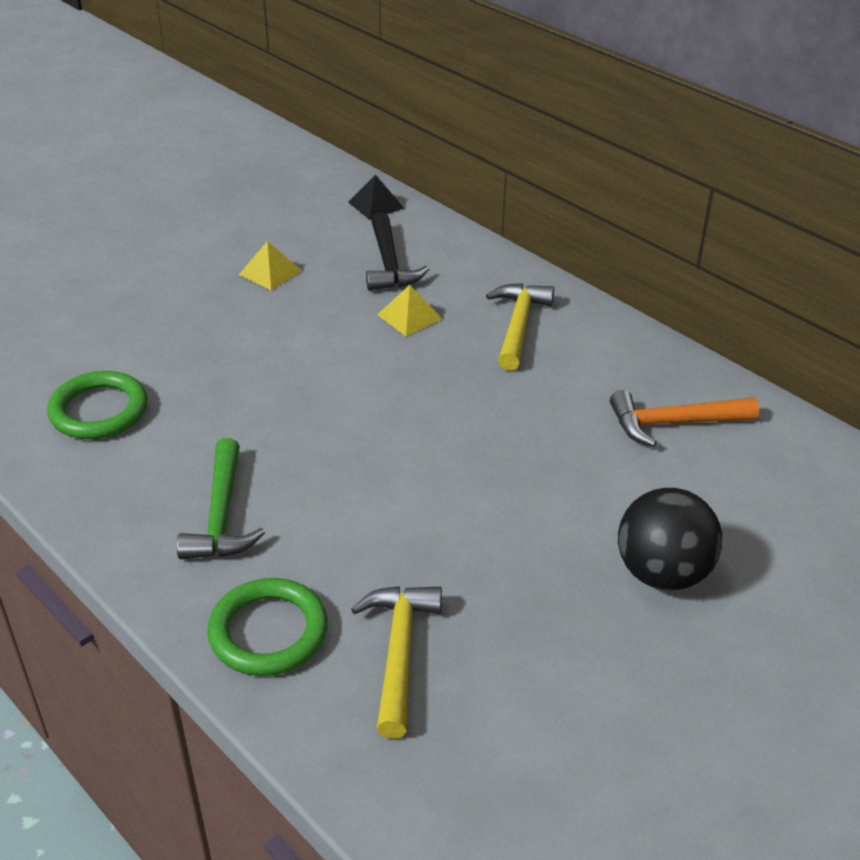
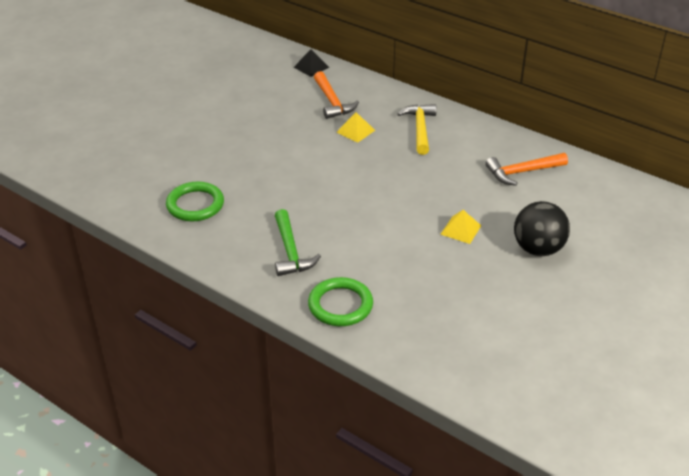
camera: 10 degrees left, 0 degrees up
(270, 272) = (263, 114): yellow pyramid -> yellow pyramid (461, 229)
(389, 264) = (332, 102): black hammer -> orange hammer
(398, 653) = (413, 306): yellow hammer -> none

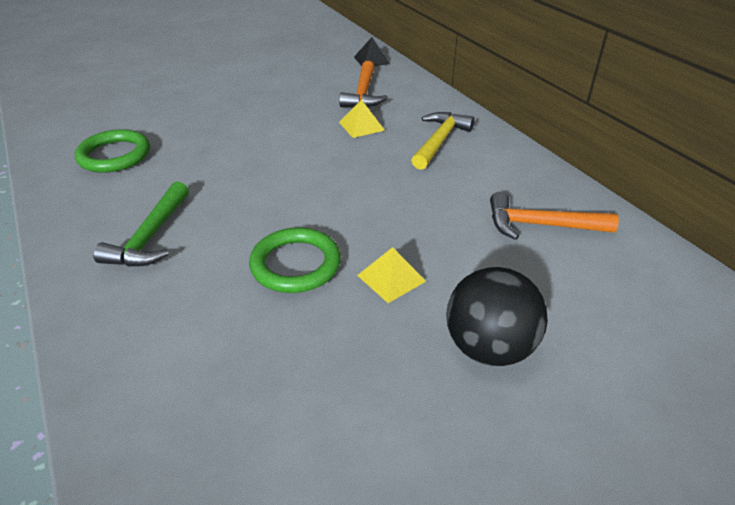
camera: 25 degrees right, 0 degrees up
(340, 305) = (129, 332): green ring -> green ring (295, 264)

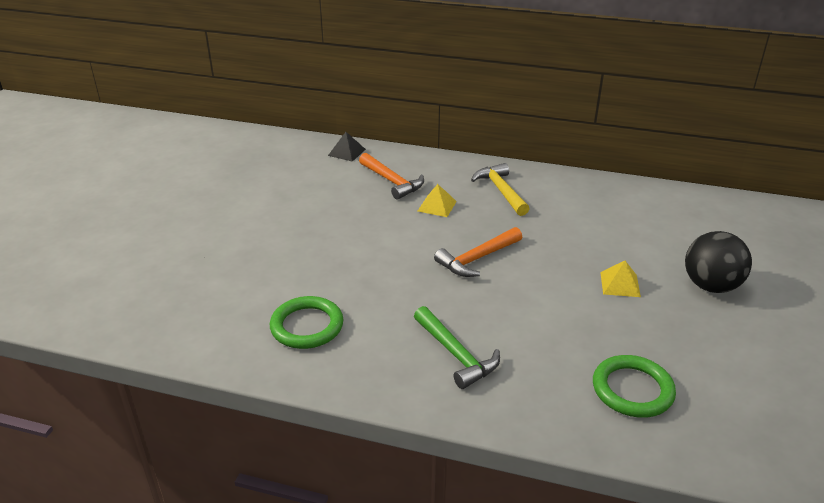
camera: 45 degrees left, 5 degrees down
(295, 264) = (565, 310): green ring -> green ring (632, 390)
(541, 225) = (632, 212): orange hammer -> orange hammer (477, 259)

